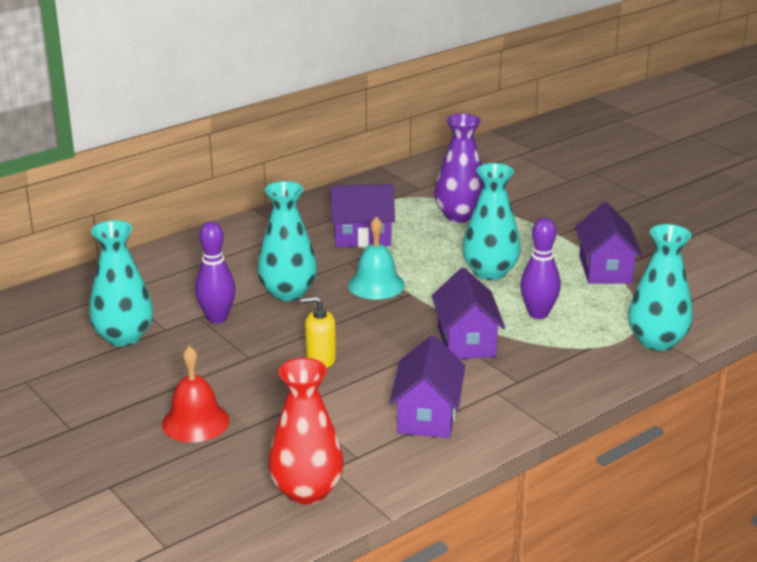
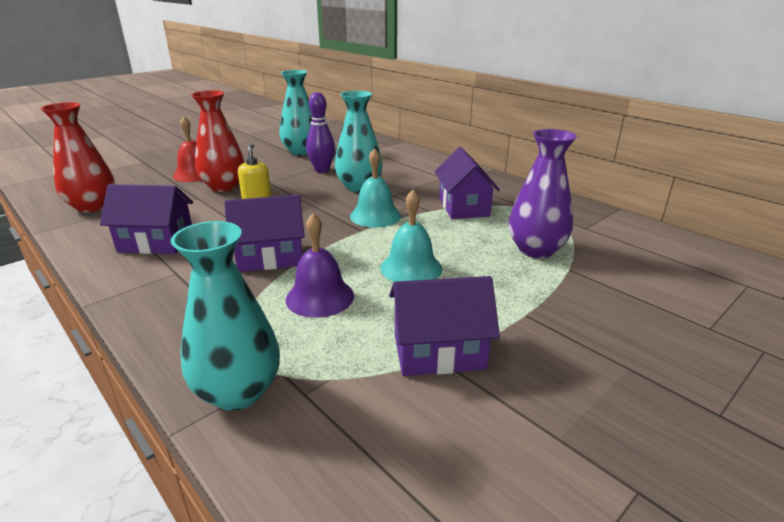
camera: 85 degrees right, 0 degrees up
(258, 390) = (224, 186): none -> red vase
(490, 272) = (411, 268): turquoise vase -> turquoise bell
(538, 314) = (320, 297): purple bowling pin -> purple bell

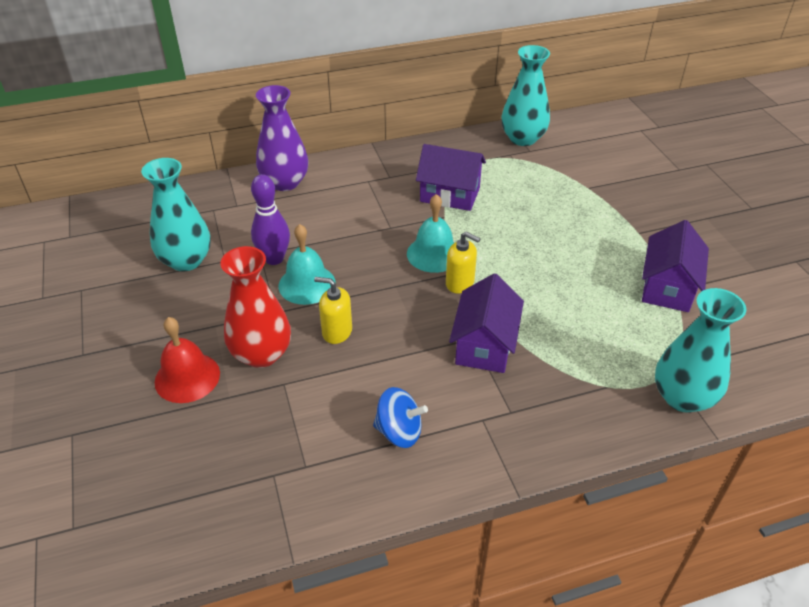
camera: 65 degrees left, 15 degrees up
(92, 206) = (235, 497): red vase -> none
(156, 242) = (399, 432): purple house -> blue spinning top
(320, 297) = (572, 328): purple bell -> none
(345, 232) = (460, 283): none -> yellow soap dispenser
(359, 187) = (350, 244): turquoise vase -> turquoise vase (523, 138)
(411, 268) = (549, 264): turquoise bell -> turquoise bell (307, 284)
(536, 250) = (552, 190): purple vase -> purple vase (285, 182)

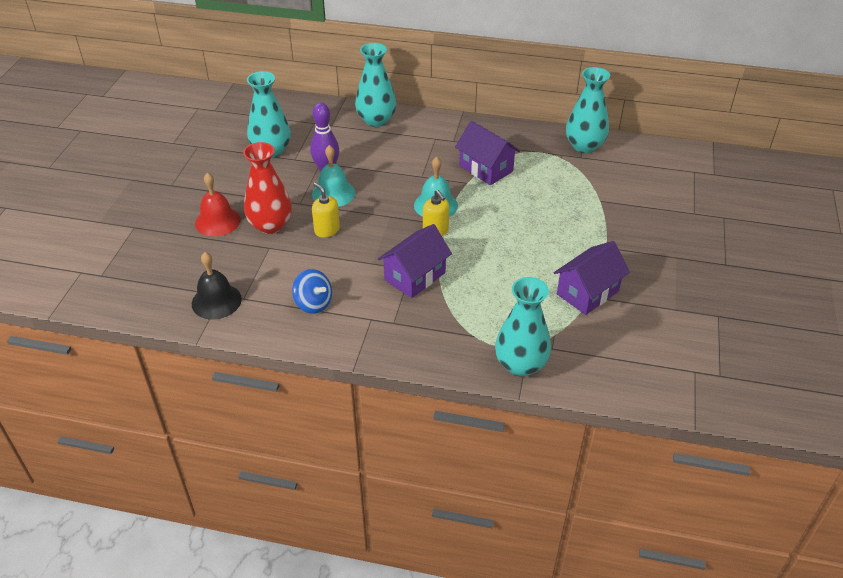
camera: 30 degrees right, 0 degrees up
(272, 487) = (216, 301): none -> black bell
(285, 182) = (376, 120): purple vase -> turquoise vase

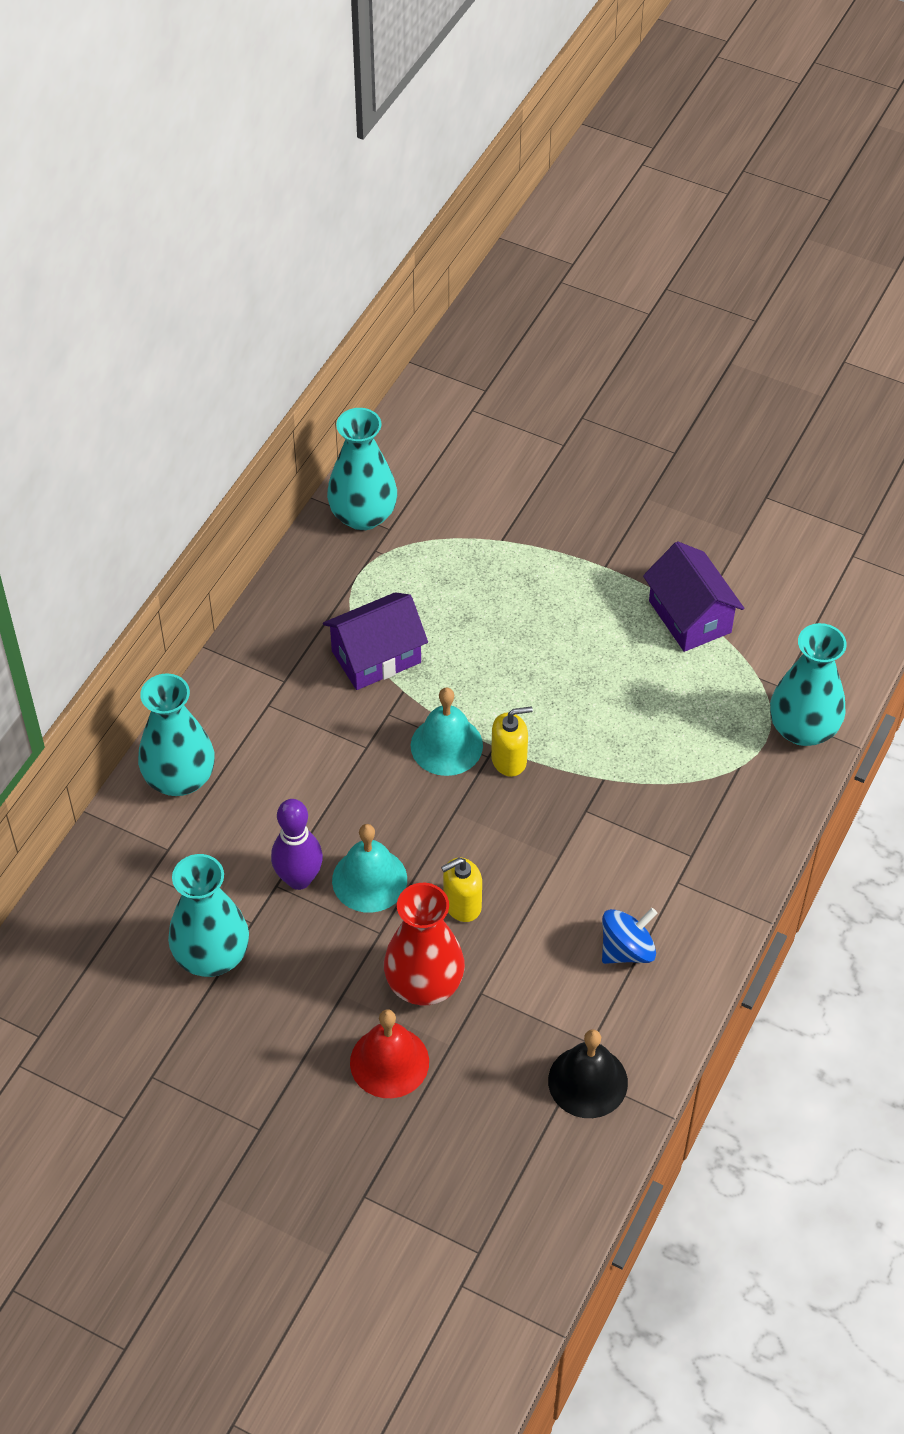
camera: 75 degrees left, 10 degrees up
(414, 276) = (602, 809): purple house -> none

